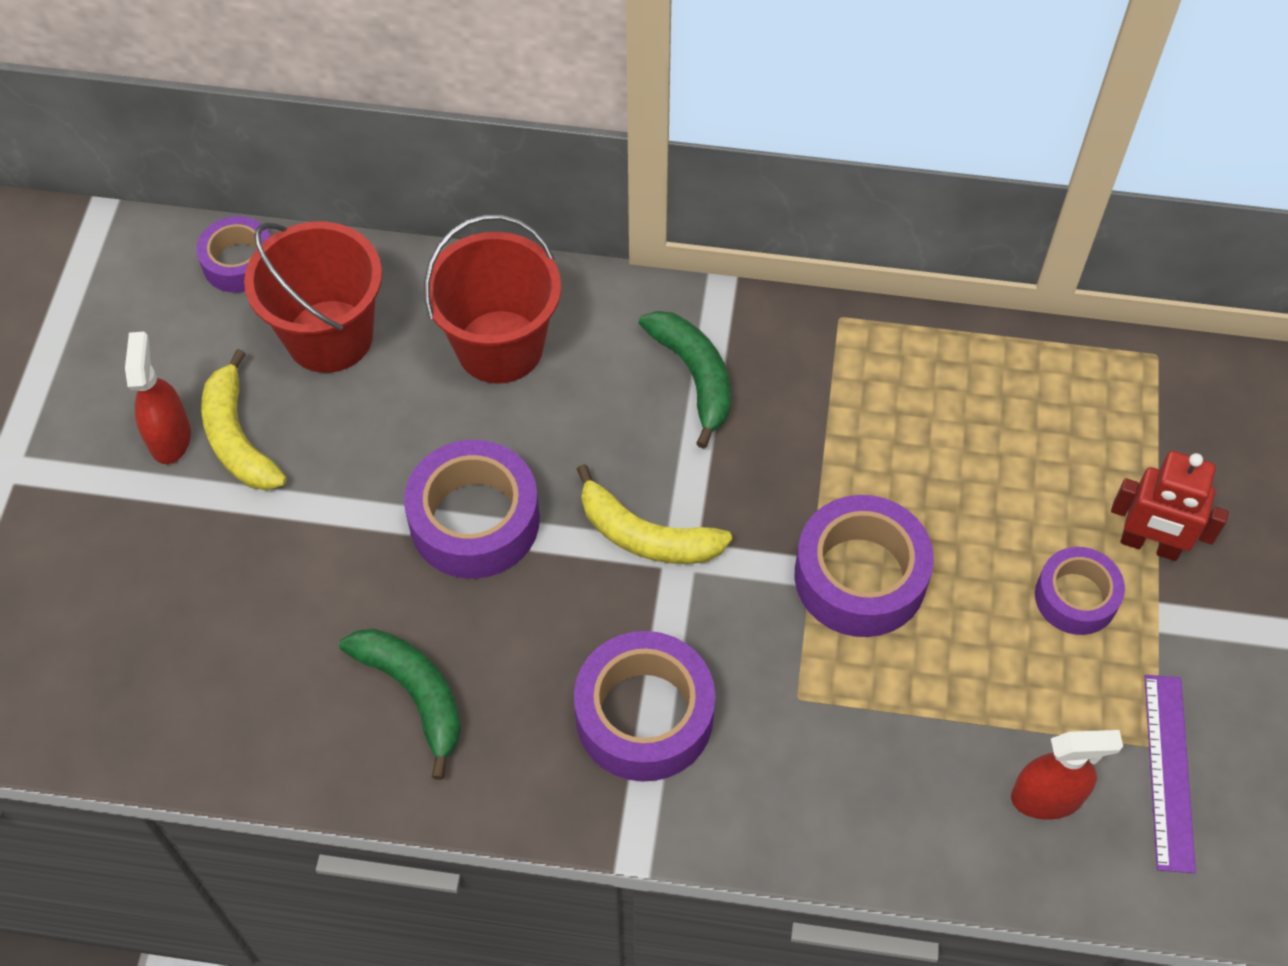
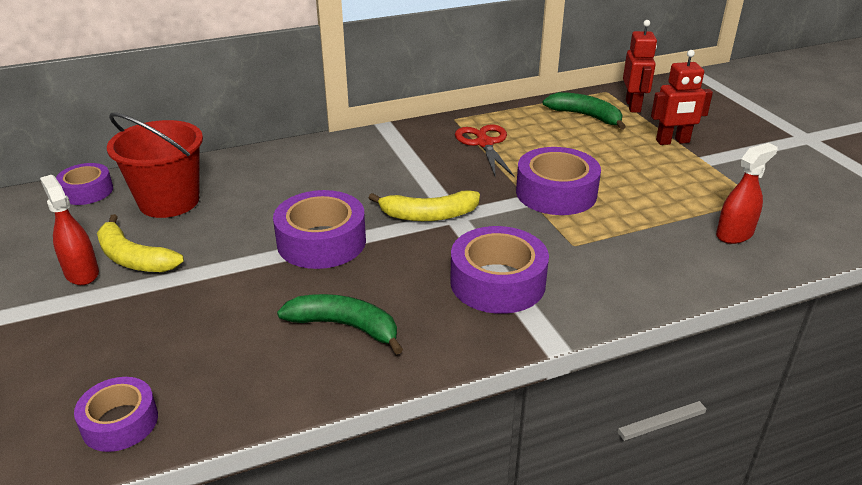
camera: 30 degrees left, 25 degrees down
(500, 347) = (280, 176): red bucket -> none
(694, 377) = (400, 156): green banana -> green banana (586, 116)
(841, 406) = (484, 143): none -> red scissors
(1076, 597) = (662, 166): purple tape -> purple tape (120, 422)
(1168, 418) = (633, 106): none -> red robot
(1169, 771) = (774, 205): purple ruler -> none

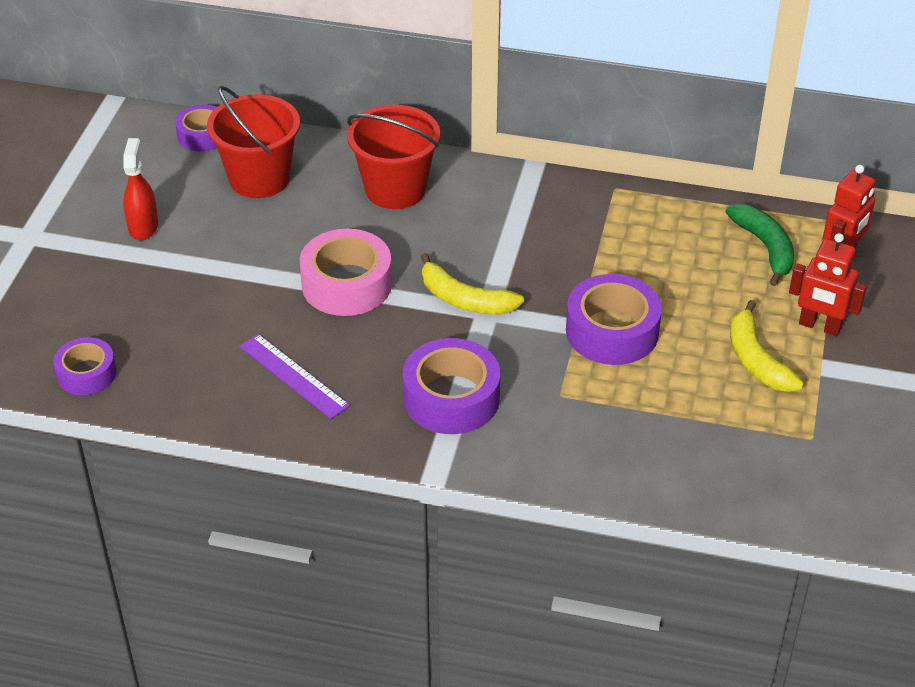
camera: 35 degrees right, 10 degrees up
(133, 258) = (189, 229): yellow banana -> yellow banana (756, 359)
(295, 170) = (395, 189): none -> red bucket
(321, 242) = (346, 284): purple tape -> pink tape
(345, 326) = (293, 376): green banana -> purple ruler
(484, 143) = (610, 236): red scissors -> none
(734, 234) = (729, 461): red spray bottle -> none

